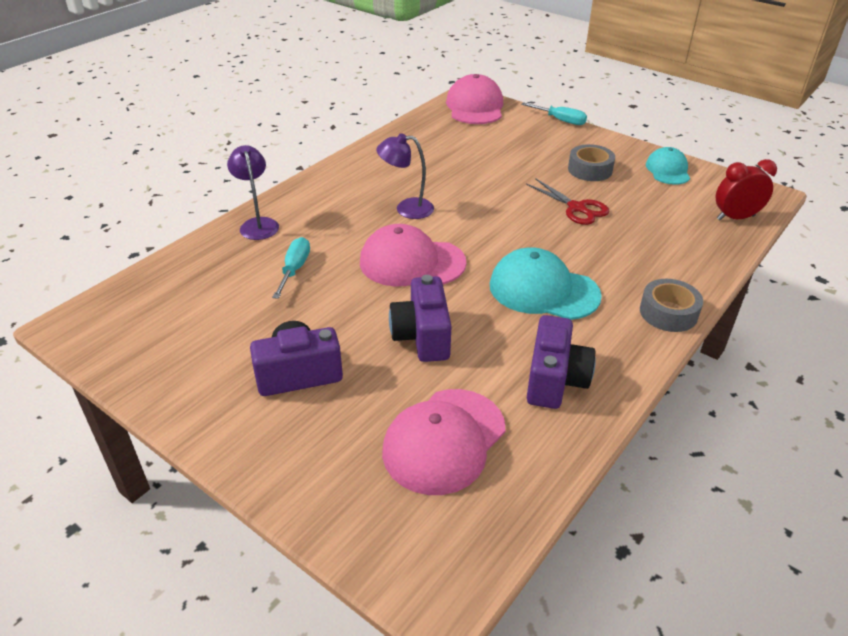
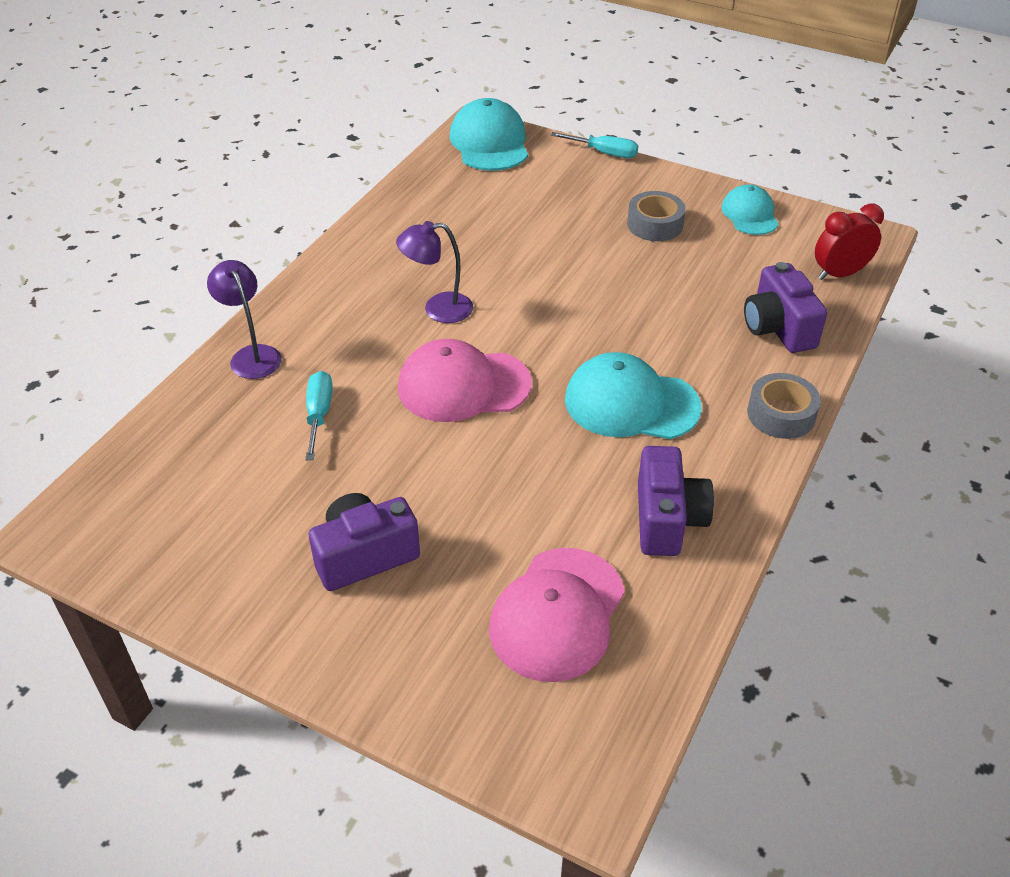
camera: 10 degrees left, 5 degrees up
(422, 336) = (501, 485): purple camera -> purple camera (778, 328)
(475, 107) = (489, 142): pink cap -> turquoise cap
(576, 208) = (649, 283): red scissors -> none

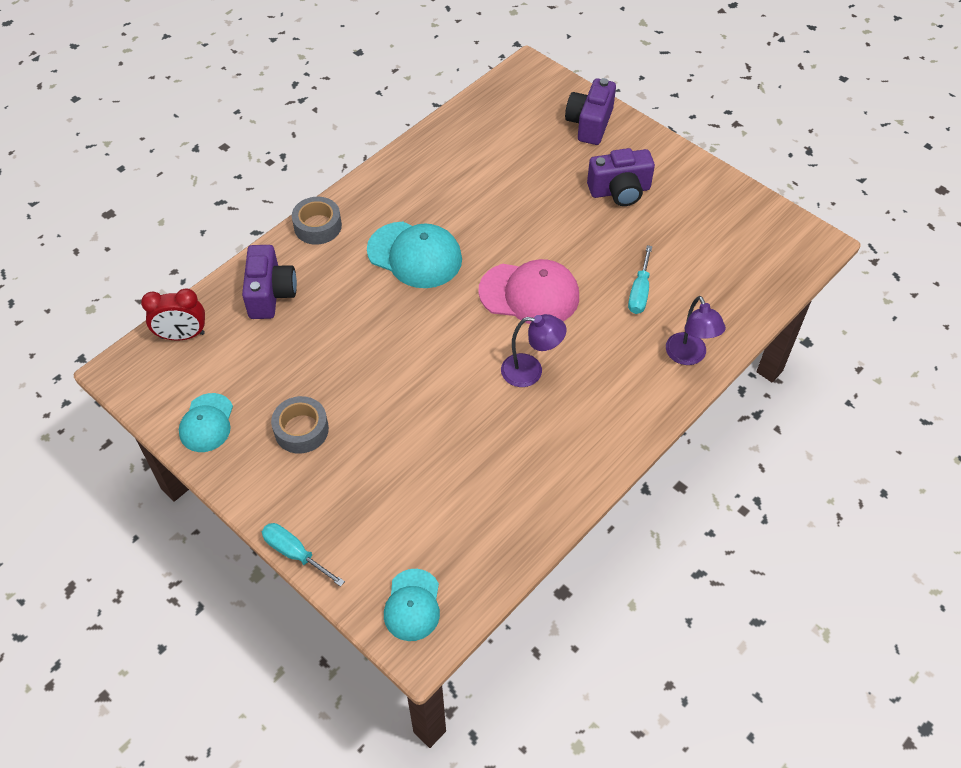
camera: 165 degrees left, 10 degrees up
(489, 142) = (412, 605): turquoise cap -> turquoise cap, size x0.62
(557, 614) = (517, 141): pink cap -> none
(667, 520) = (431, 176): purple camera -> purple camera (589, 124)

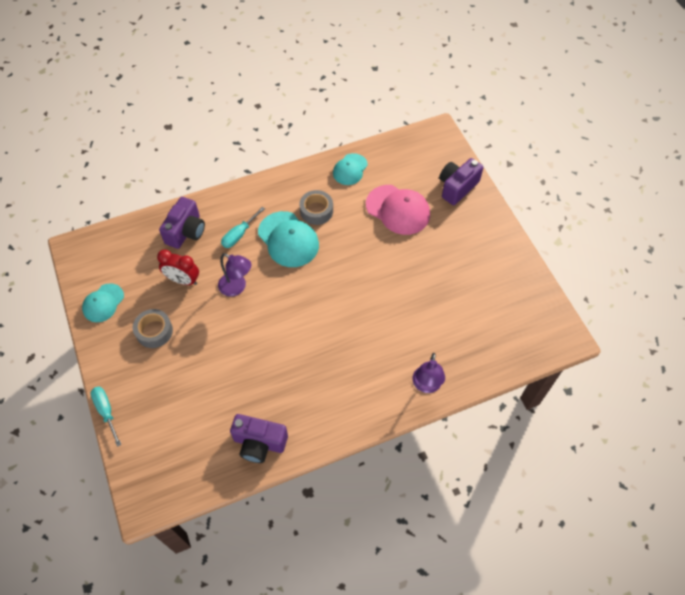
camera: 25 degrees right, 5 degrees up
(182, 335) = (120, 239): red clock -> red clock (183, 280)
(318, 226) = (239, 196): grey tape -> grey tape (316, 211)
(412, 605) = (154, 478): turquoise cap -> turquoise cap (350, 169)
(529, 294) = (346, 296): pink cap -> pink cap (398, 210)
(531, 371) = (315, 352): purple lamp -> purple lamp (237, 287)
(620, 191) = (449, 245): purple camera -> purple camera (259, 443)
(639, 292) = (419, 325): turquoise screwdriver -> turquoise screwdriver (239, 234)

